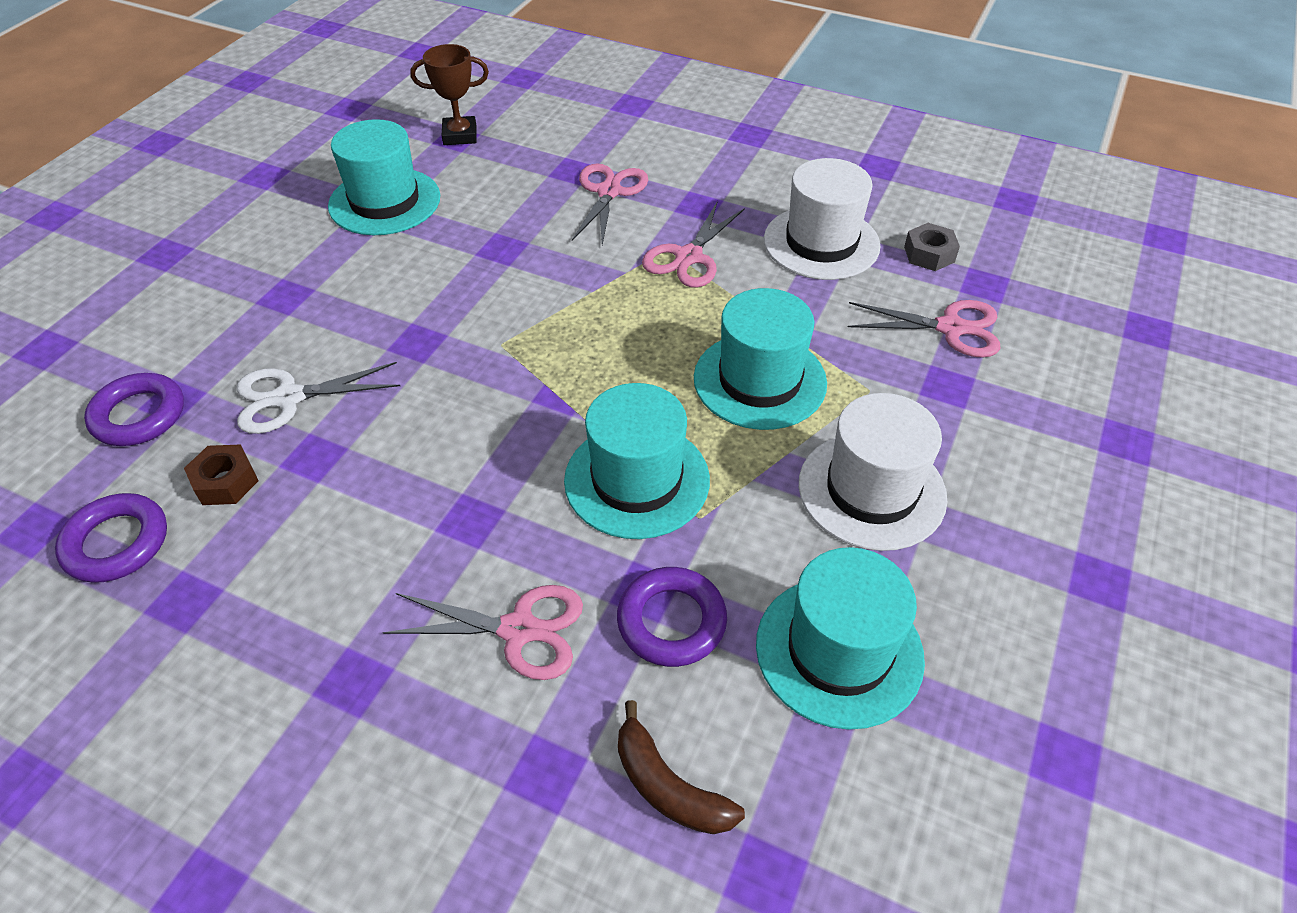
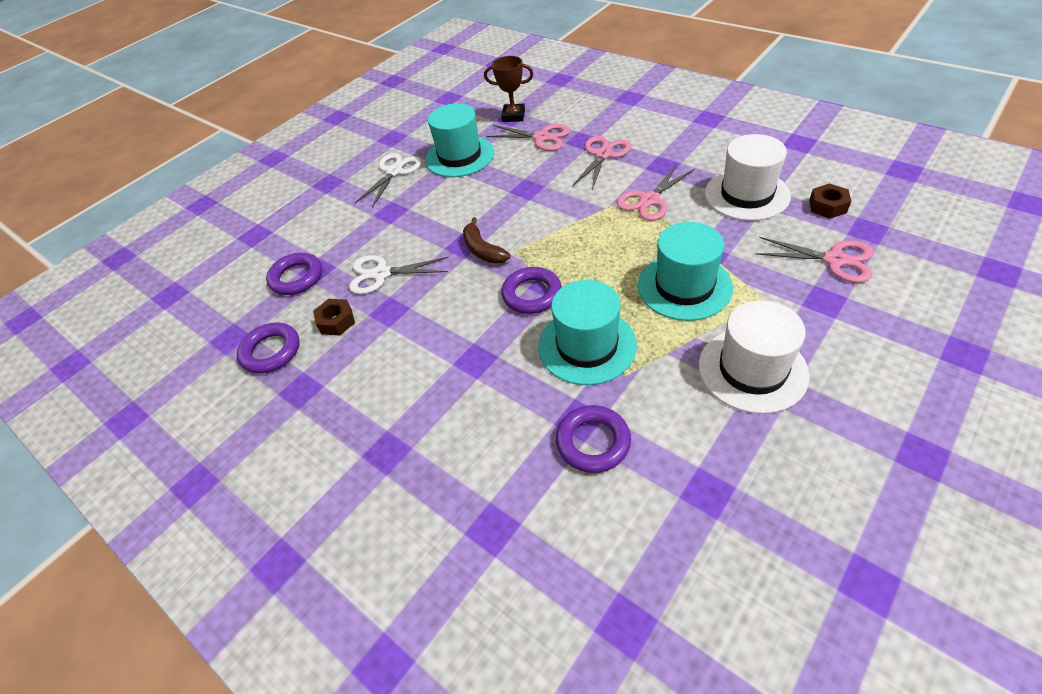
camera: 20 degrees right, 0 degrees up
(279, 230) = (394, 172): none -> white scissors
(518, 630) = (492, 434): pink scissors -> pink scissors (541, 138)
(540, 410) = (532, 294): none -> purple ring
(668, 786) = (570, 551): brown banana -> brown banana (482, 250)
(839, 651) = (707, 478): turquoise hat -> none
(929, 254) = (827, 206): grey nut -> brown nut

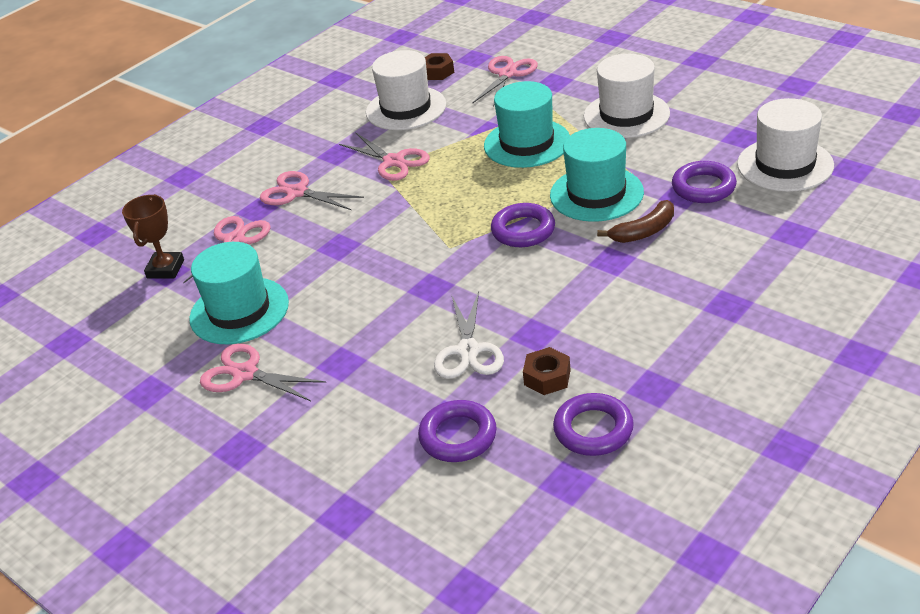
camera: 90 degrees left, 10 degrees down
(394, 172) = (245, 374): white scissors -> pink scissors
(482, 250) = (444, 271): brown banana -> brown banana (644, 231)
(639, 537) = (785, 165): none -> white hat

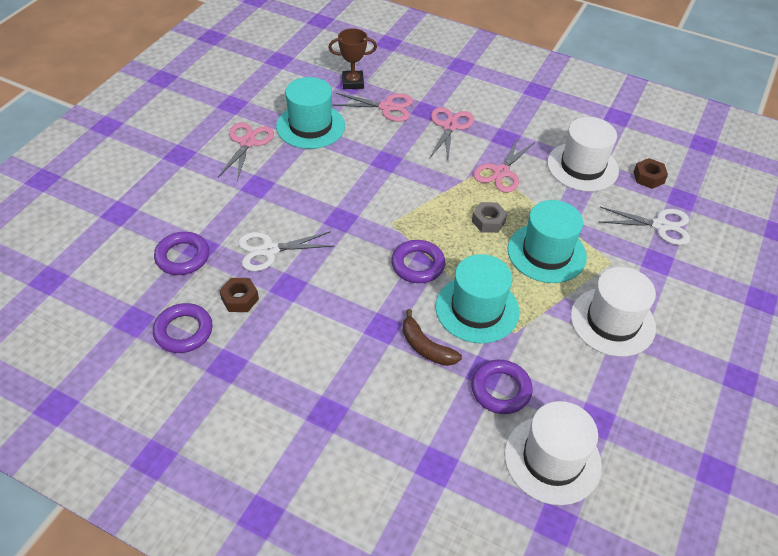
camera: 70 degrees right, 10 degrees up
(469, 176) = (488, 221): none -> grey nut
(507, 74) = (660, 225): pink scissors -> white scissors

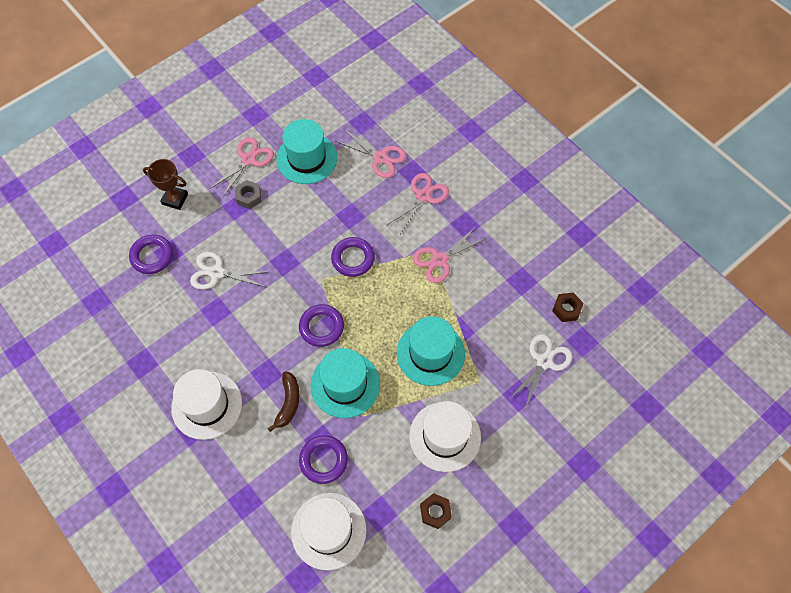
camera: 25 degrees right, 15 degrees up
(183, 331) = (125, 323): purple ring -> purple ring (353, 259)
(240, 299) = (176, 309): brown nut -> brown nut (435, 512)
(352, 82) = (365, 121): brown trophy -> brown trophy (175, 199)
(426, 347) = (288, 403): brown banana -> brown banana turned 150 degrees counterclockwise
(488, 221) = (400, 306): grey nut -> grey nut (249, 197)
(582, 167) = (514, 278): white hat -> white hat (207, 405)
(660, 225) = (544, 362): white scissors -> white scissors turned 90 degrees counterclockwise

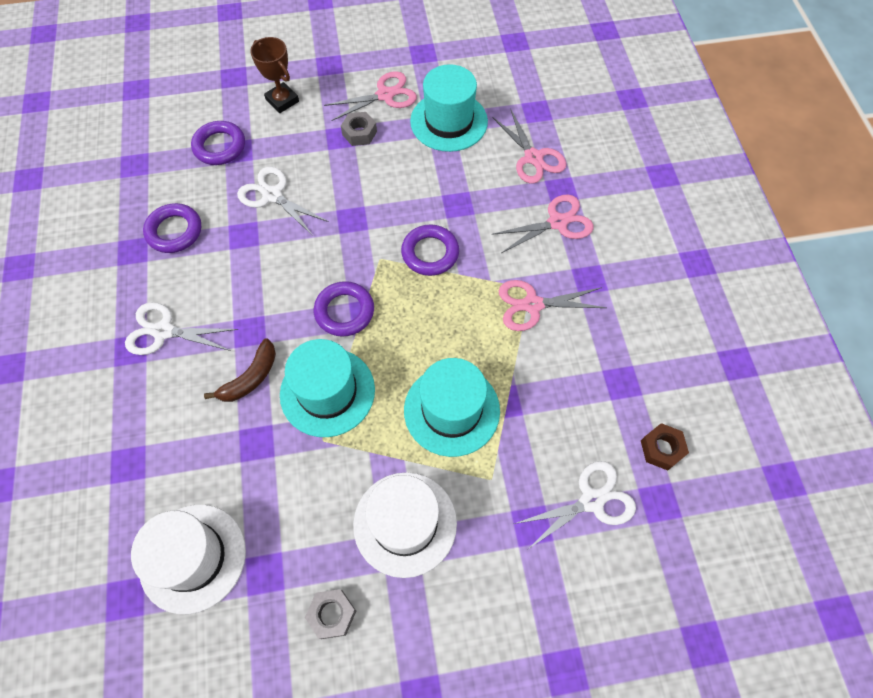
camera: 30 degrees right, 0 degrees up
(207, 405) = (164, 331): white hat -> white scissors
(323, 460) = (244, 468): purple ring -> purple ring (174, 231)
(435, 512) = (332, 614): brown nut -> grey nut

